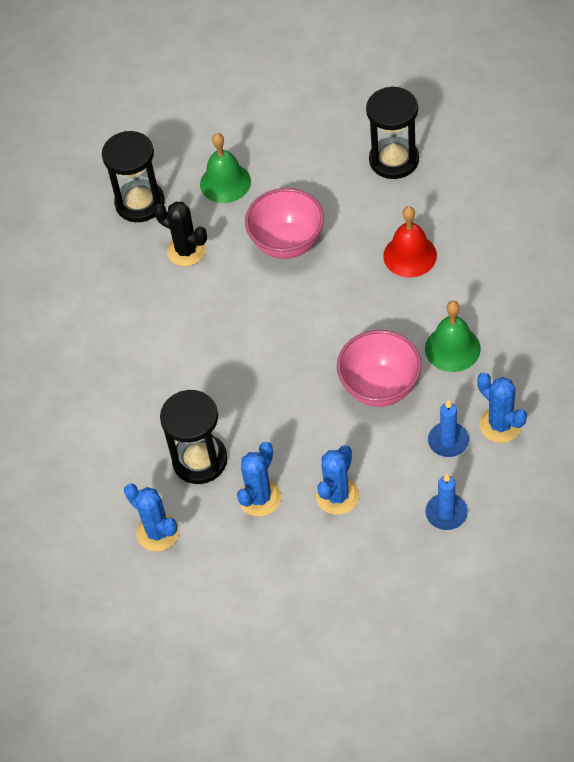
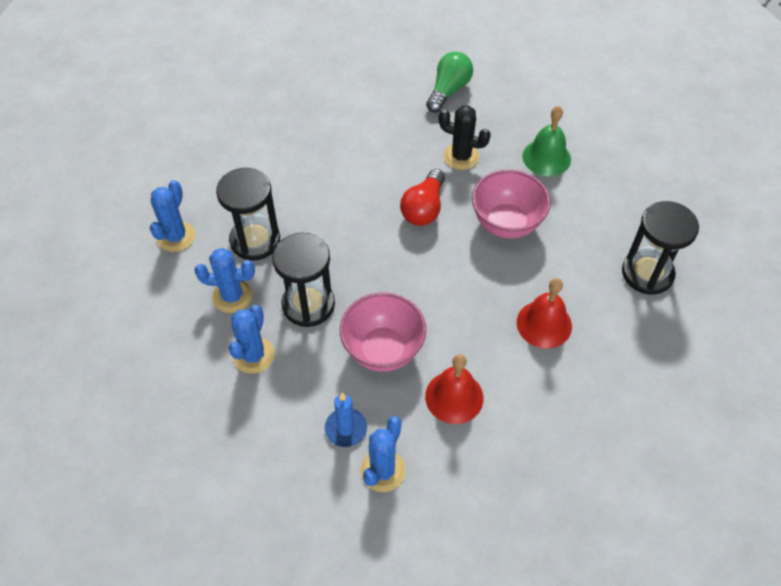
camera: 60 degrees right, 0 degrees up
(92, 231) = (448, 90): none -> green light bulb
(140, 203) = (493, 109): black hourglass -> black hourglass (308, 304)
(186, 251) = (461, 156): black cactus -> black cactus turned 75 degrees counterclockwise
(234, 303) = (424, 208): none -> red light bulb
(337, 496) = (253, 355): blue cactus -> blue cactus turned 75 degrees counterclockwise
(446, 513) = (264, 454): blue candle -> none
(452, 348) = (454, 397): green bell -> red bell

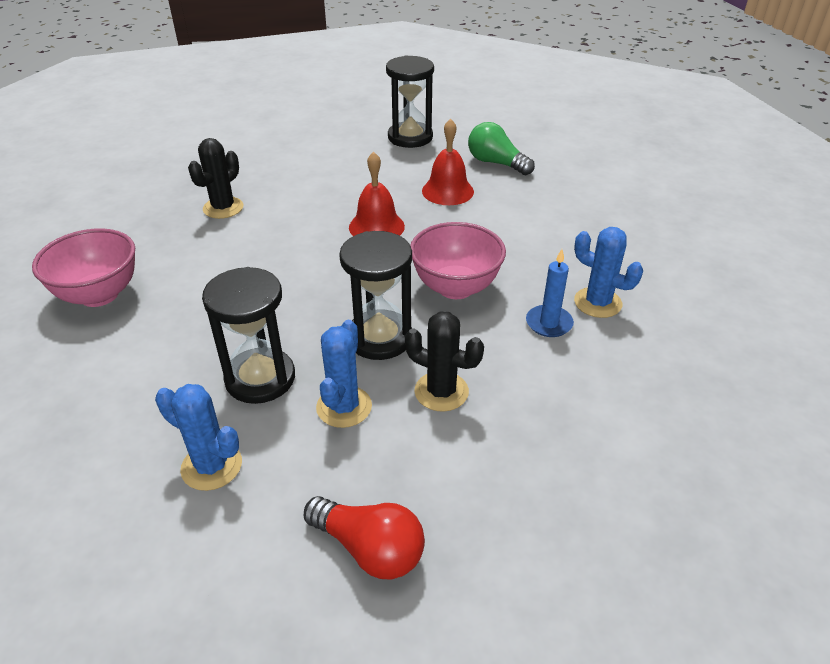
camera: 80 degrees left, 15 degrees down
(253, 355) = (441, 391): blue cactus -> black cactus
(424, 208) = (280, 239): red light bulb -> red light bulb (370, 549)
(448, 90) = (122, 203): green light bulb -> green light bulb (496, 163)
(454, 397) = (518, 249): red bell -> red bell (376, 226)
(506, 224) = (326, 194): pink bowl -> pink bowl (99, 295)
(546, 157) = (256, 162): green bell -> none

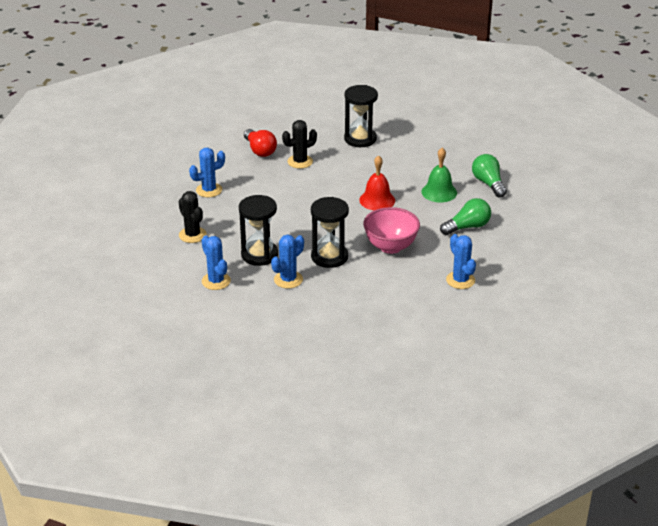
camera: 30 degrees right, 5 degrees down
(99, 295) = (209, 190): pink bowl -> blue cactus
(370, 549) = (258, 332): red light bulb -> red light bulb (260, 150)
(410, 137) = (449, 149): black hourglass -> black hourglass (360, 139)
(441, 391) = (338, 290): black cactus -> black cactus (192, 235)
(447, 191) = (439, 192): red bell -> green bell
(527, 224) = (467, 227): none -> green light bulb
(549, 323) = (422, 280): blue candle -> none

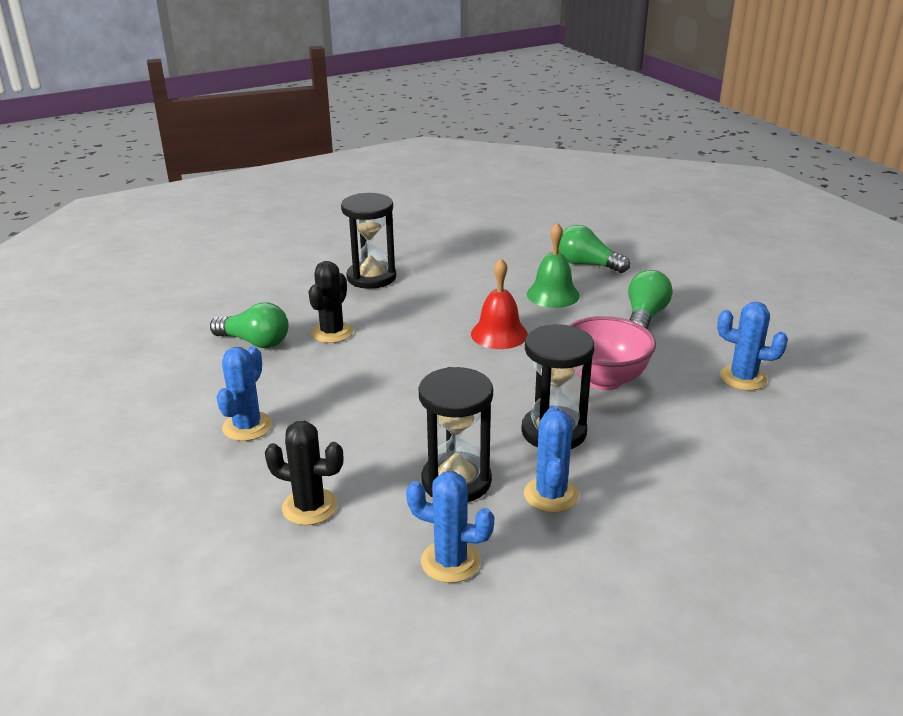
camera: 40 degrees left, 5 degrees down
(260, 150) = (255, 342): red light bulb -> green light bulb

